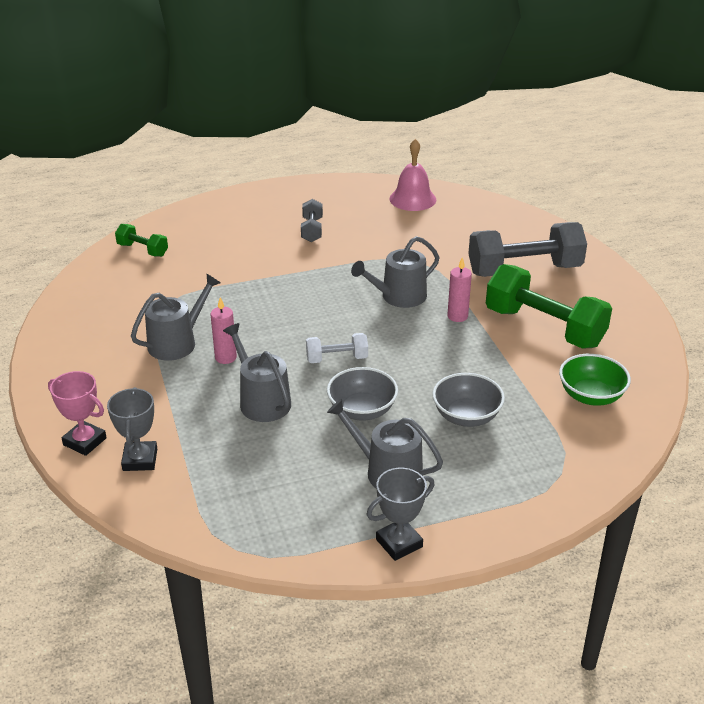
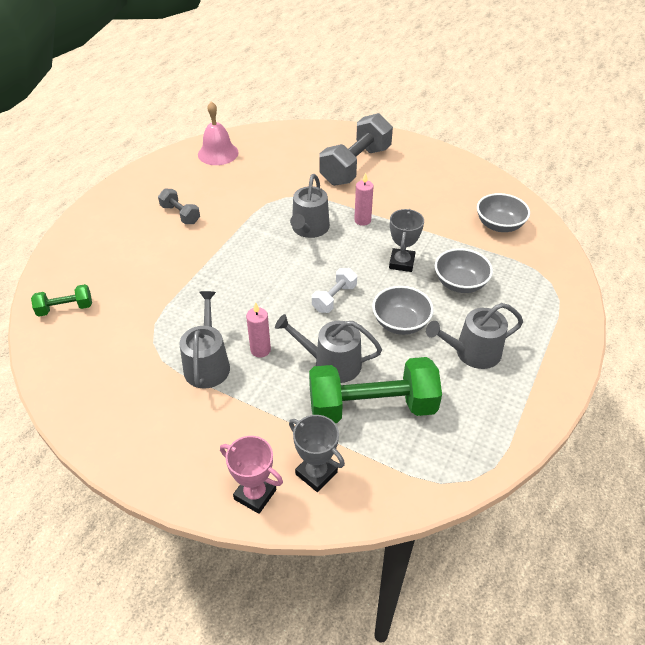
camera: 45 degrees left, 10 degrees up
(85, 441) = (255, 494): pink trophy -> pink trophy turned 45 degrees clockwise
(399, 543) = (543, 393): grey trophy -> grey trophy (401, 263)
(544, 327) = (418, 197): green dumbbell -> green dumbbell (372, 407)
(591, 396) = (499, 225): green bowl -> grey bowl

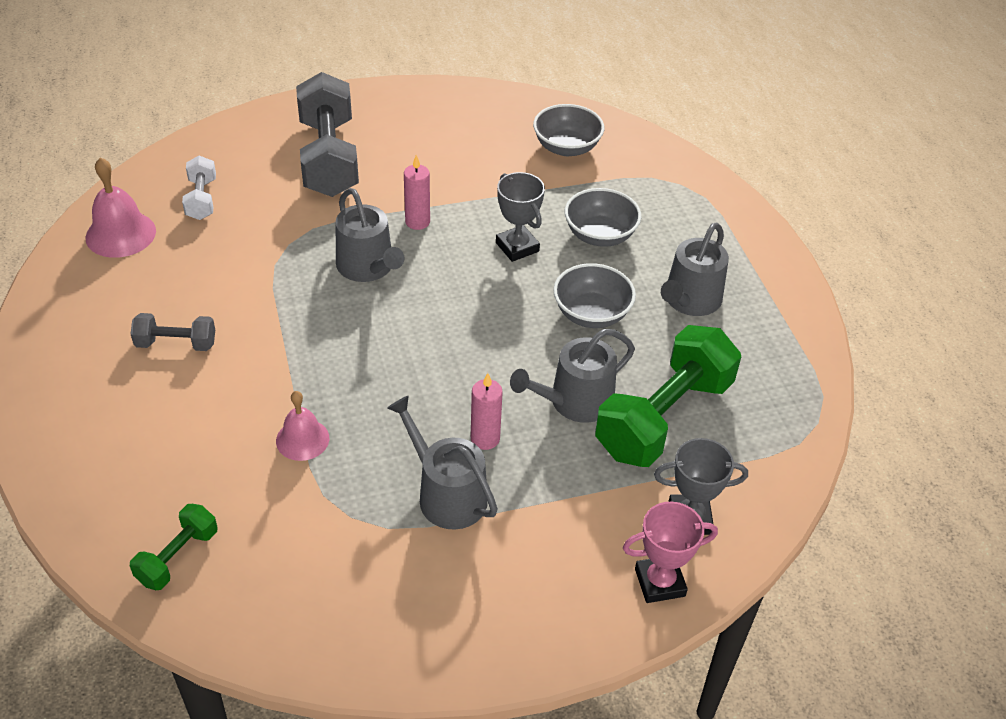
camera: 45 degrees left, 0 degrees up
(178, 292) = (302, 439): none -> pink bell
(334, 298) = (494, 330): white dumbbell -> white dumbbell (202, 199)

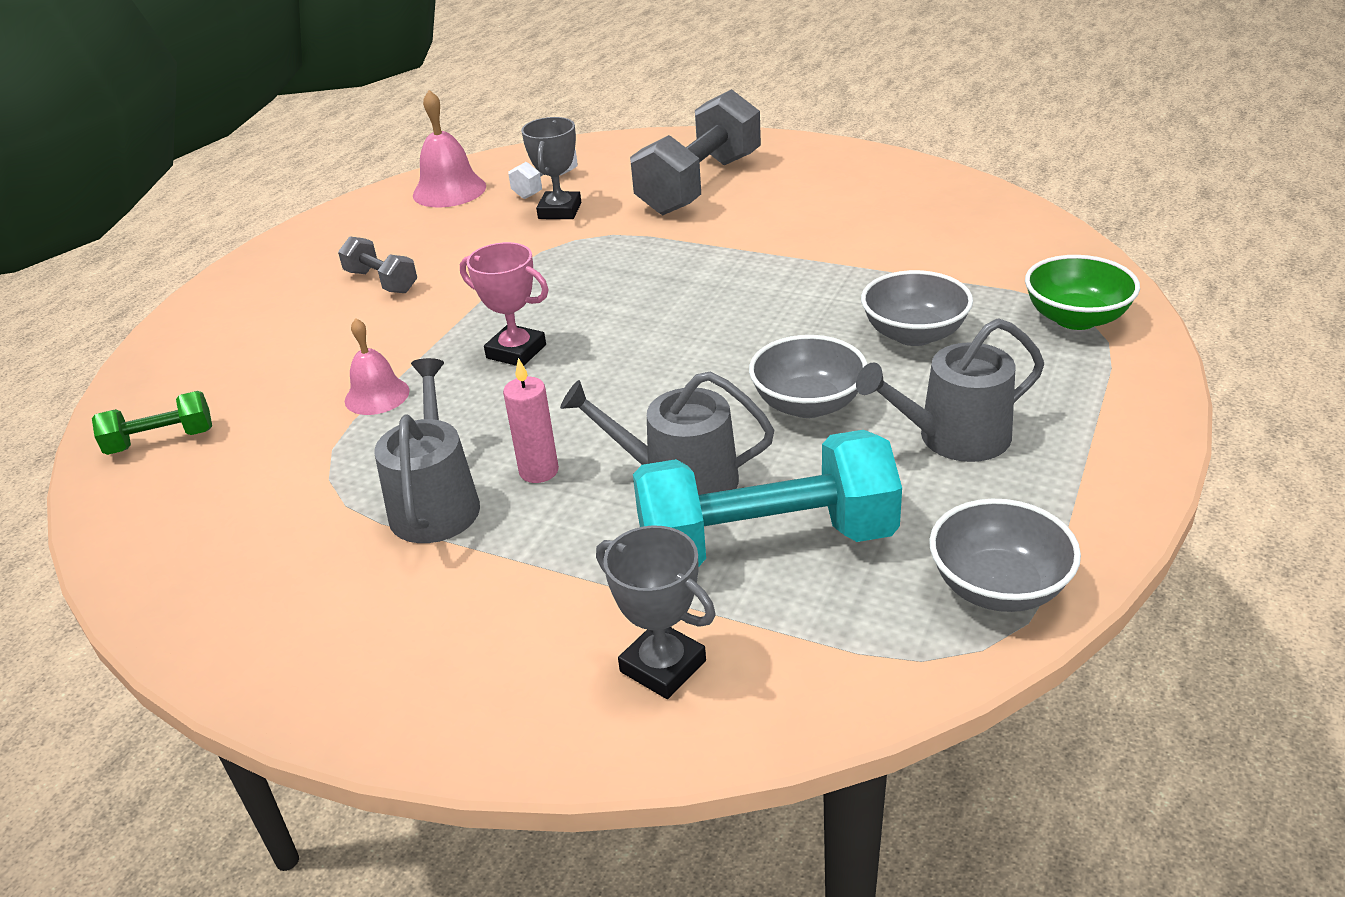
camera: 45 degrees right, 10 degrees down
(368, 267) = (621, 280): grey watering can -> none
(417, 222) = (719, 259): pink candle -> none
(517, 247) = (799, 314): grey trophy -> grey trophy (560, 211)
(566, 147) = (974, 243): grey bowl -> grey bowl (998, 587)
(659, 582) = (538, 715): pink trophy -> pink trophy (516, 351)
(664, 417) = (766, 543): green dumbbell -> turquoise dumbbell
(675, 187) = (1076, 318): none -> green bowl

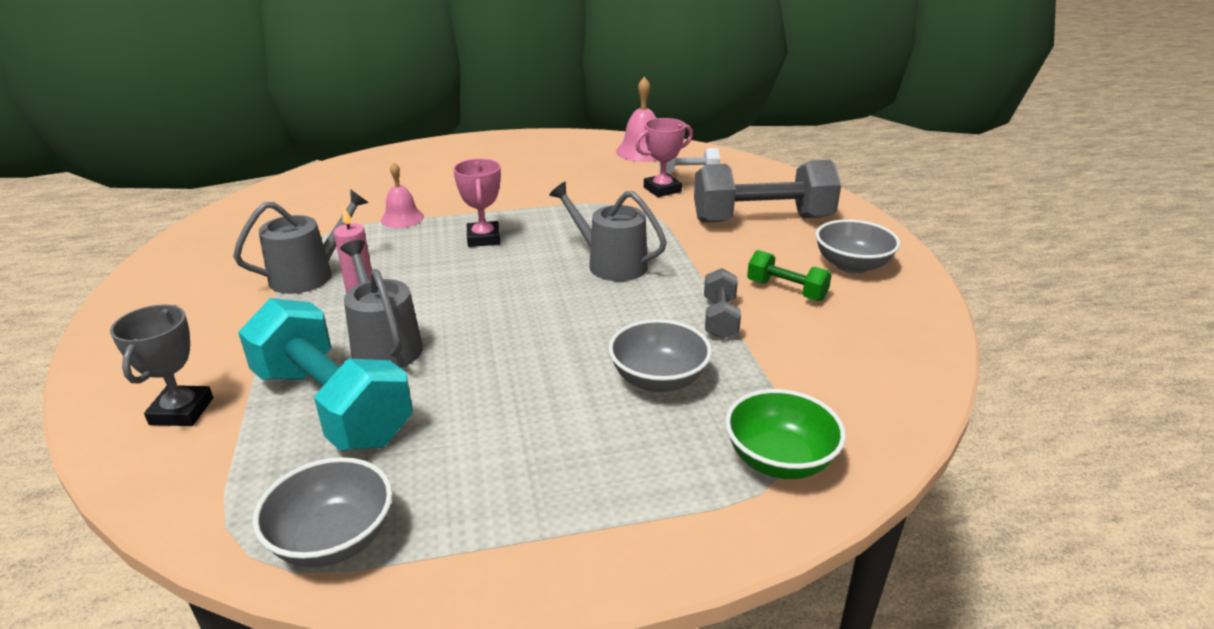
camera: 50 degrees right, 5 degrees down
(161, 441) = (320, 185): green dumbbell -> green dumbbell (786, 290)
(381, 282) = (519, 174): grey dumbbell -> grey dumbbell (720, 318)
(560, 211) = (662, 189): grey trophy -> pink trophy
(808, 404) = (515, 364): grey bowl -> grey bowl (852, 265)
(954, 437) = (525, 449): grey watering can -> grey watering can (610, 264)

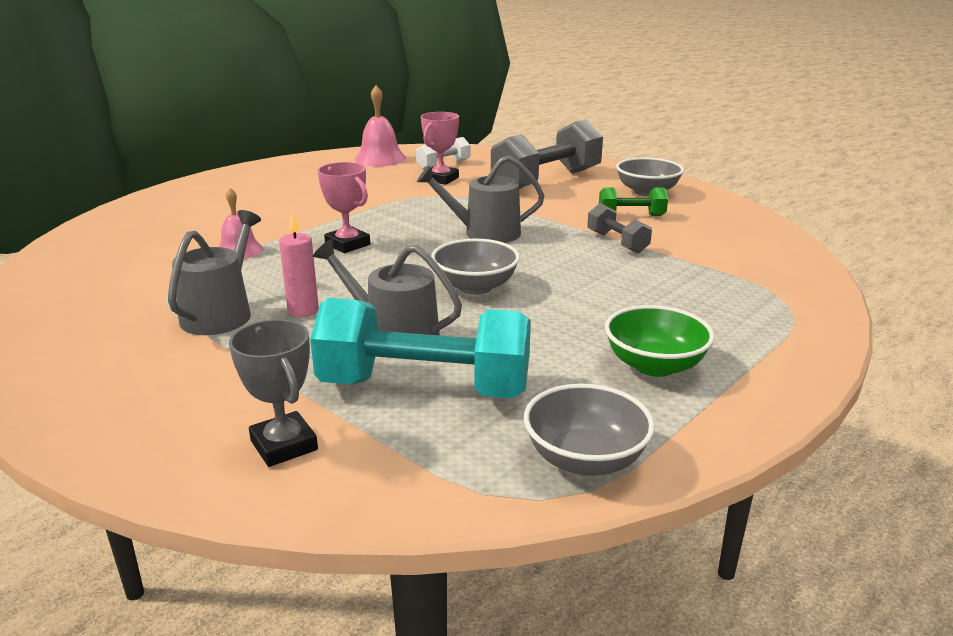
camera: 35 degrees left, 5 degrees down
(658, 379) = (638, 287): grey bowl -> grey bowl (475, 287)
(779, 460) = (777, 301): green bowl -> green bowl (654, 365)

